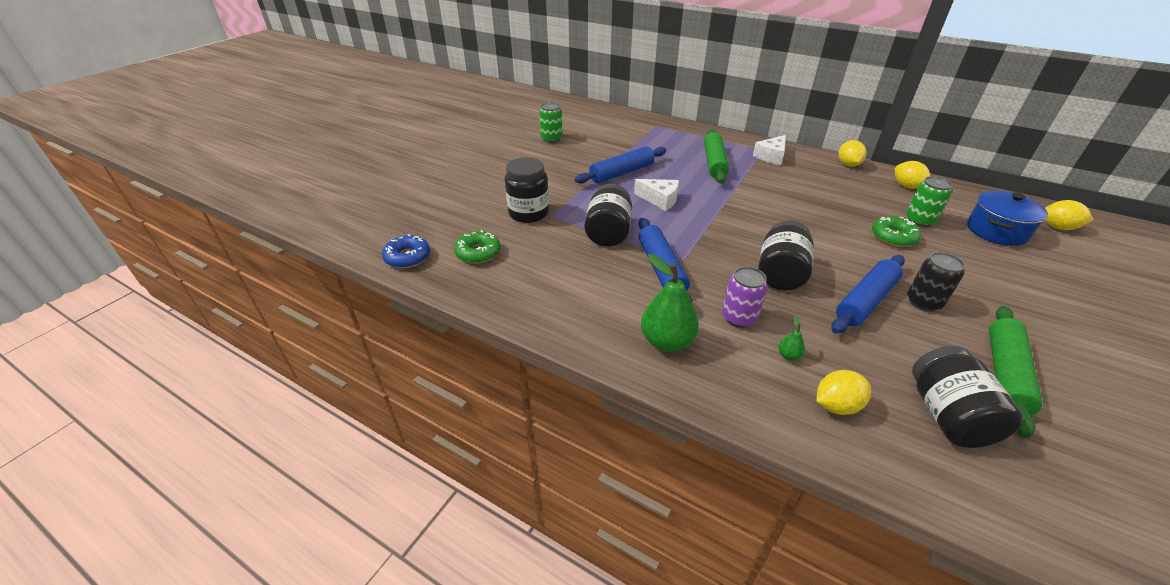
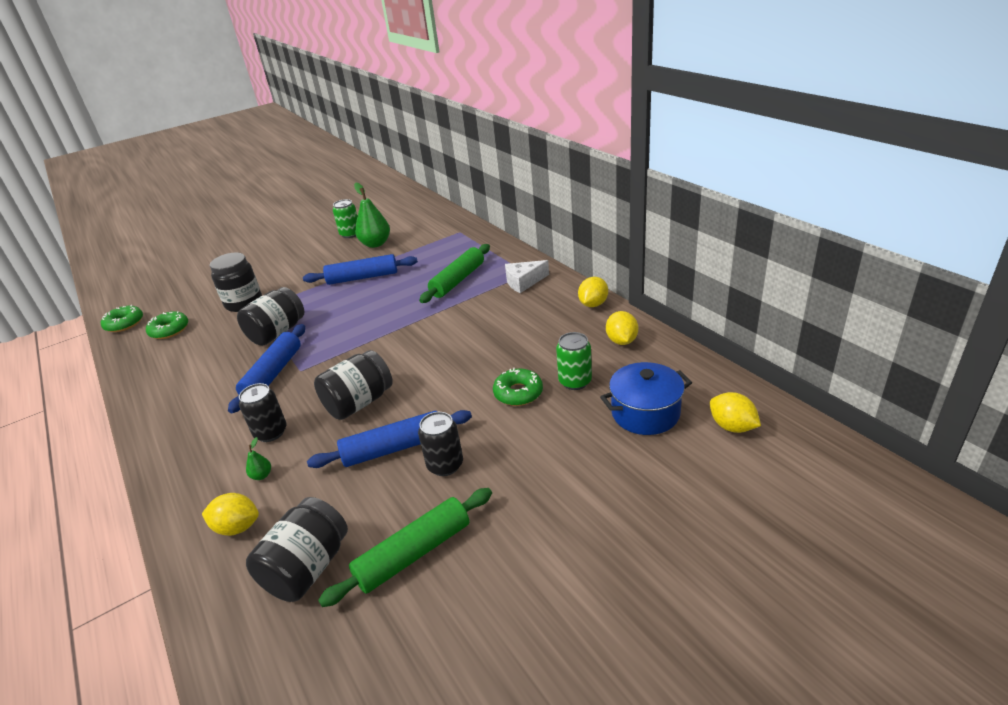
camera: 30 degrees right, 5 degrees down
(407, 257) = (124, 323): blue donut -> green donut
(660, 200) = (358, 310): white cheese -> none
(666, 341) = (195, 436): green pear -> green pear (375, 244)
(739, 318) = (271, 432): purple can -> black can

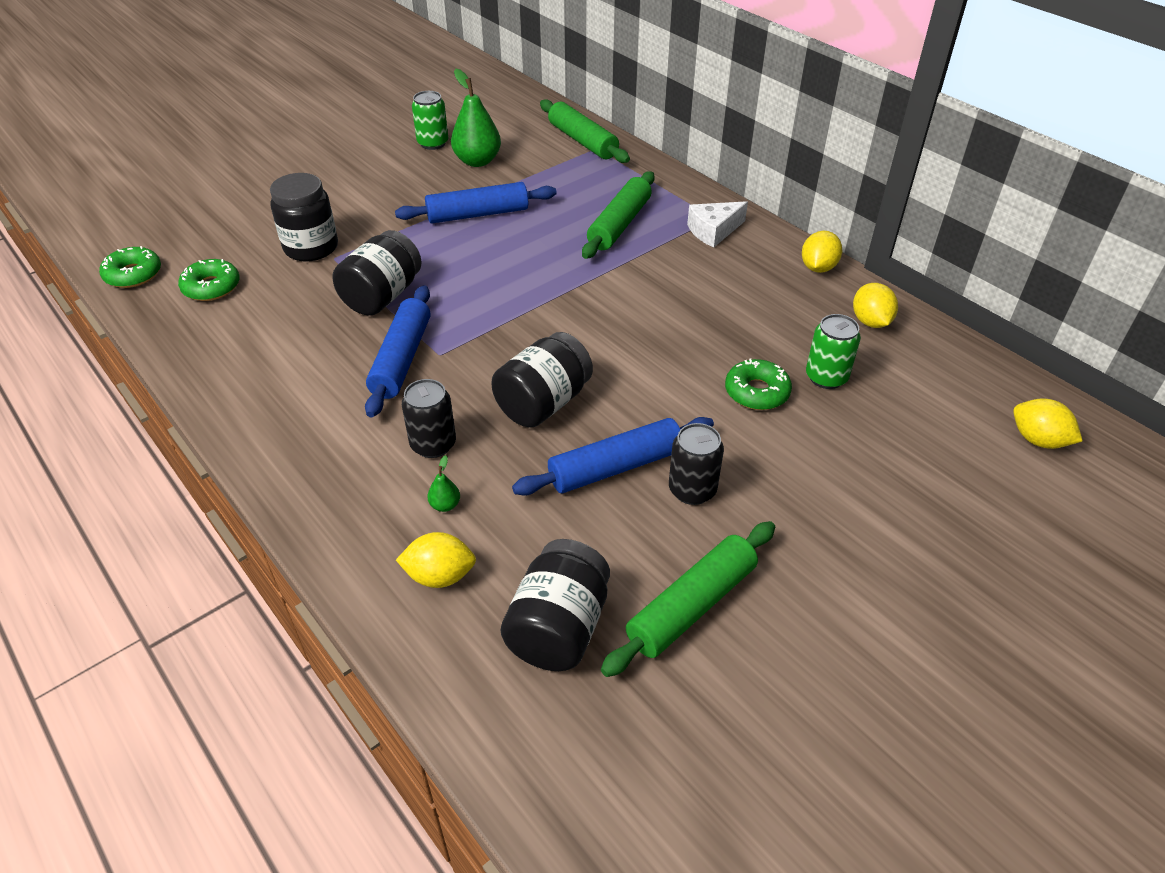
camera: 10 degrees left, 10 degrees up
(452, 228) = (582, 141): none -> green rolling pin
(645, 413) = (928, 421): blue pot -> none

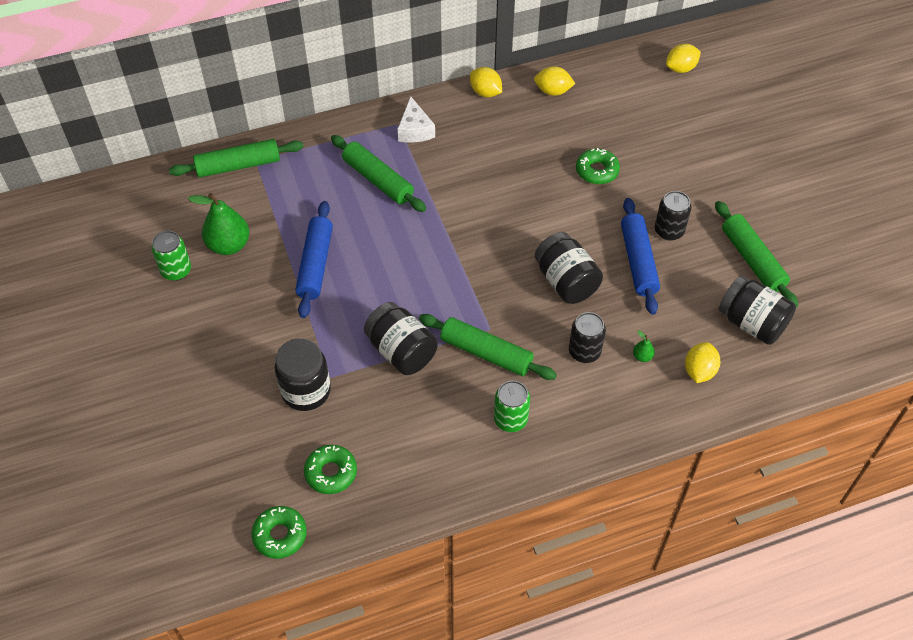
camera: 70 degrees left, 10 degrees up
(402, 359) = (486, 353): blue rolling pin -> green rolling pin
(826, 377) = (596, 133): green can -> green can (510, 419)

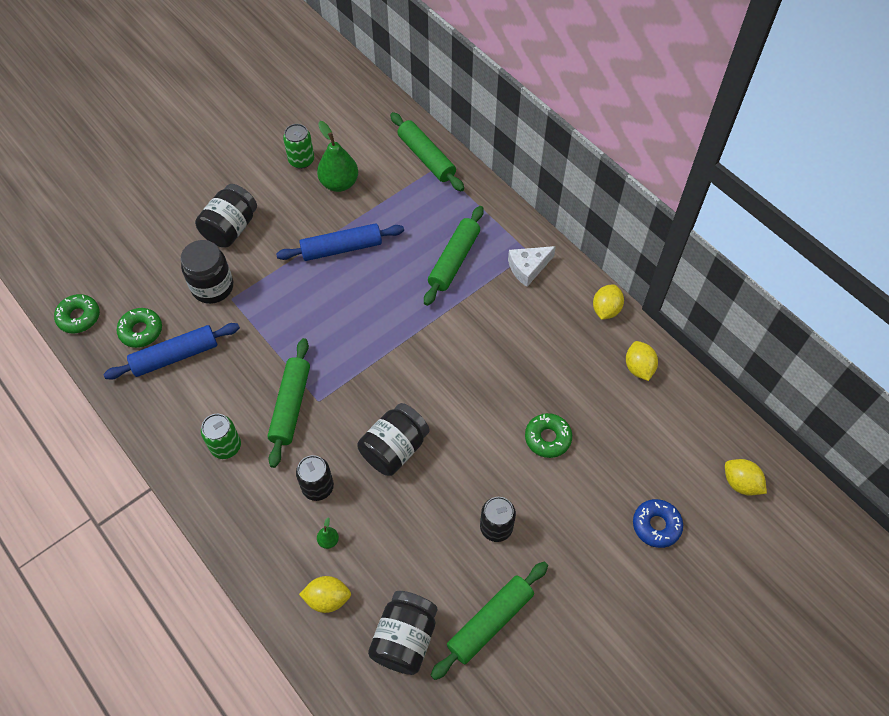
camera: 70 degrees right, 5 degrees up
(401, 351) = (272, 341): black jar -> black jar (231, 228)
(638, 261) = (444, 507): blue rolling pin -> blue rolling pin (175, 356)
(700, 129) = (656, 525): none -> blue donut

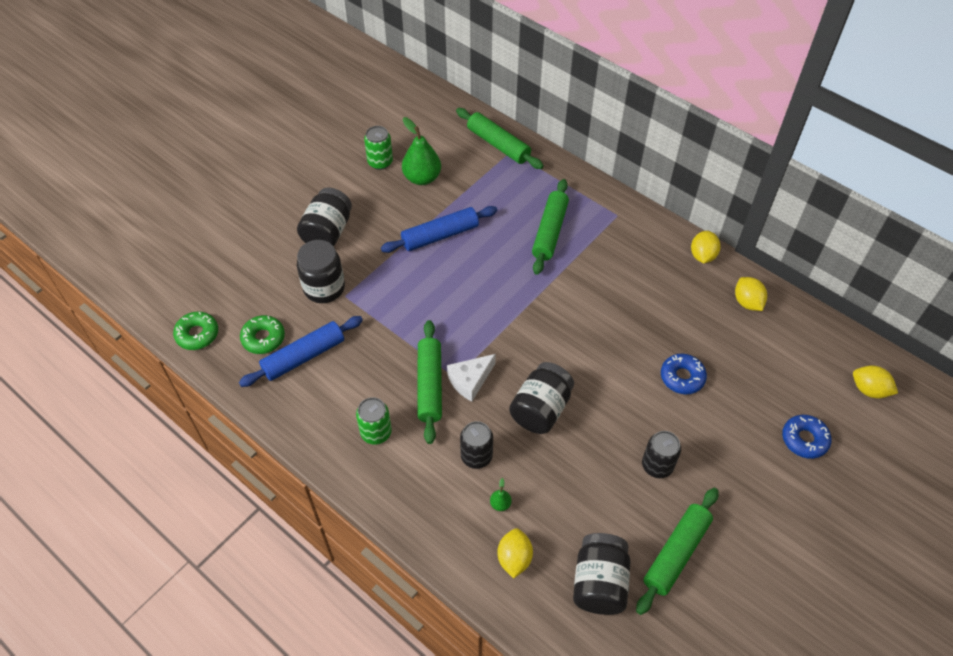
camera: 10 degrees left, 5 degrees down
(327, 598) = (514, 558): yellow lemon -> yellow lemon turned 75 degrees counterclockwise
(528, 268) = (620, 229): white cheese -> white cheese (470, 380)
(547, 438) = (682, 377): green donut -> blue donut

